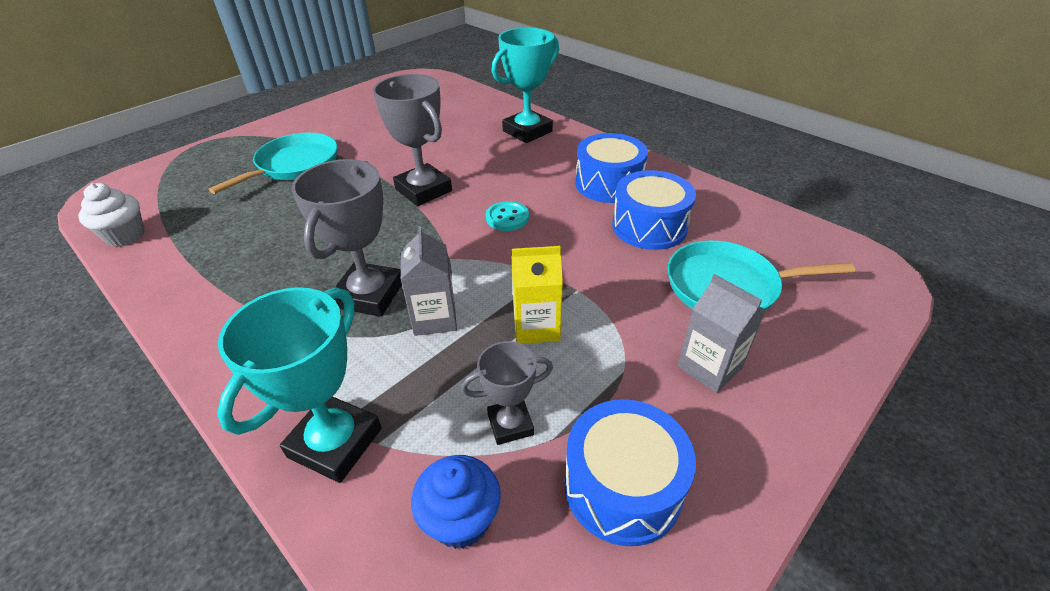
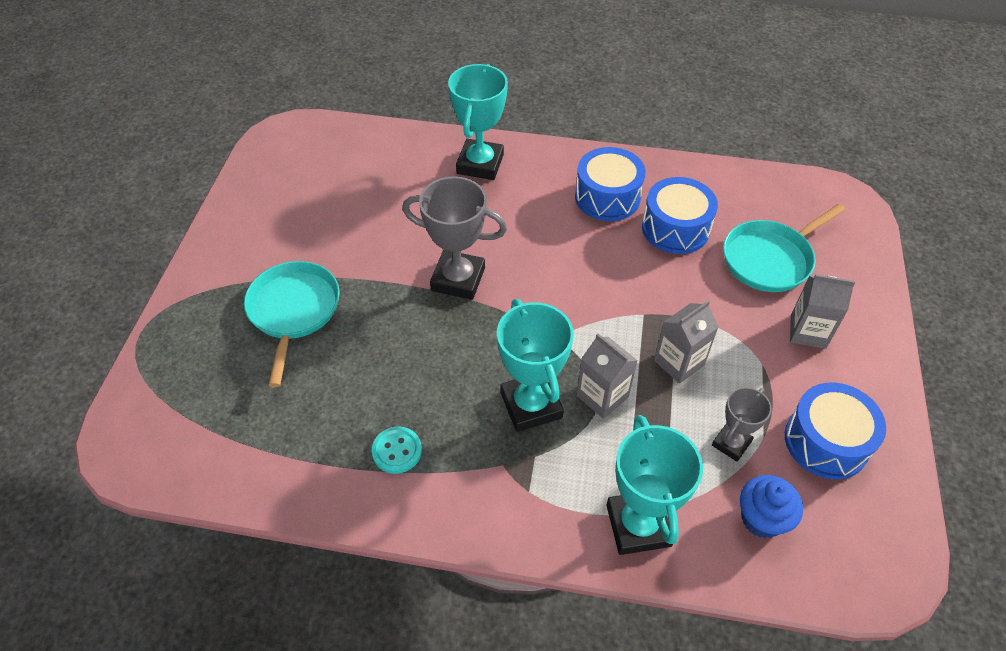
camera: 35 degrees left, 10 degrees up
(125, 236) = (225, 477): white cupcake -> none
(369, 295) = (531, 405): grey trophy -> turquoise trophy
(507, 218) = (561, 273): turquoise button -> turquoise button (397, 451)
(536, 327) = (679, 362): yellow carton -> grey carton

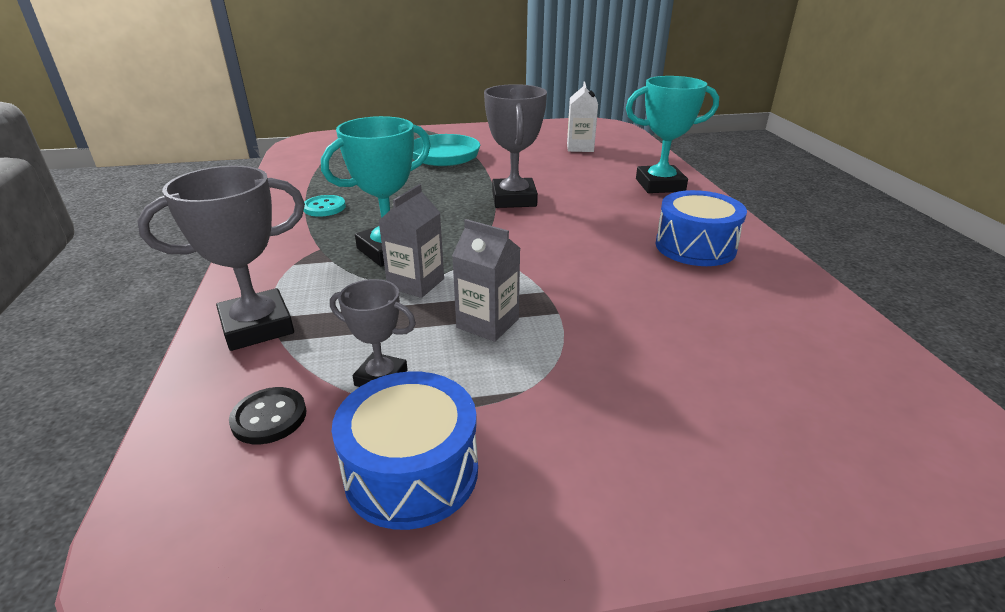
camera: 70 degrees right, 20 degrees down
(345, 180) = (580, 147): none -> white carton
(638, 525) = (257, 326): turquoise trophy -> grey trophy
(675, 228) = (697, 293): blue drum -> none
(761, 519) = (269, 417): blue cupcake -> black button
(770, 259) = (727, 376): turquoise pan -> none
(808, 331) = (616, 430): grey carton -> none

